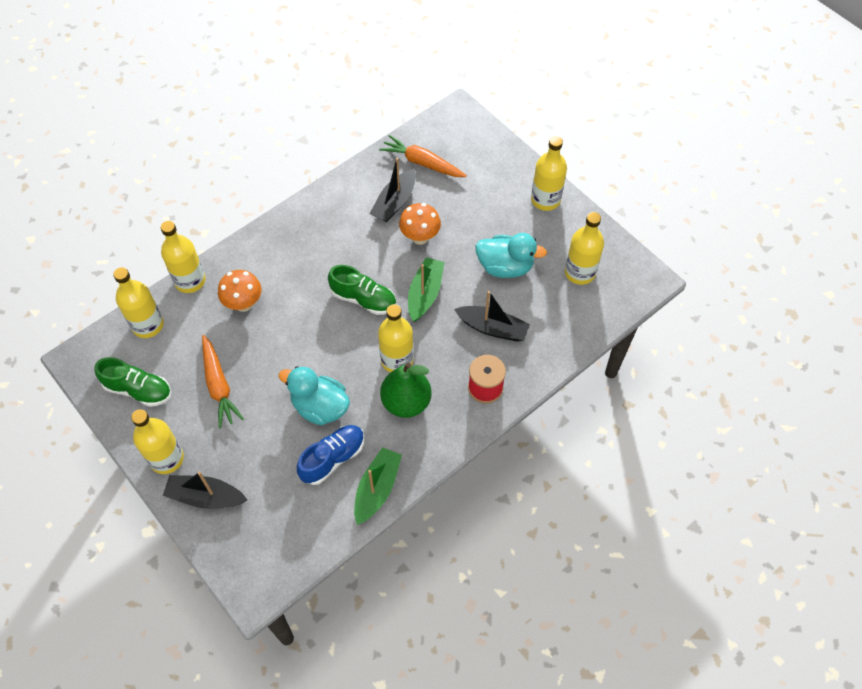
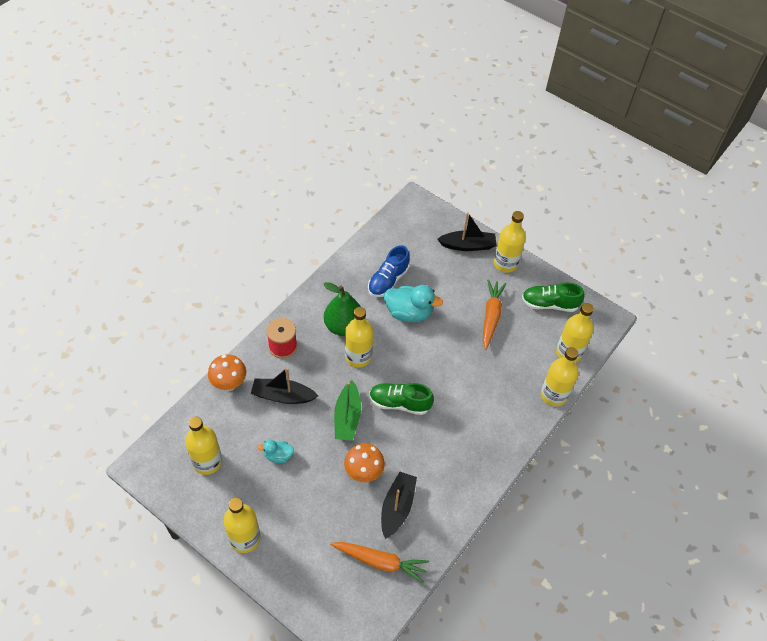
camera: 165 degrees right, 5 degrees down
(219, 385) = (491, 316): orange carrot -> orange carrot turned 45 degrees clockwise
(244, 304) = (499, 382): orange mushroom -> orange mushroom (229, 384)
(377, 489) = (351, 267): green boat -> none
(505, 267) = (278, 456): turquoise duck -> turquoise duck, size x0.54

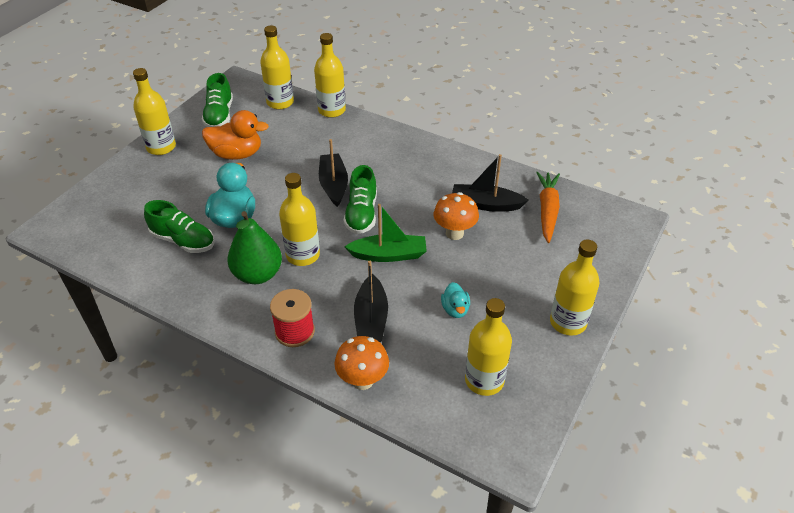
camera: 95 degrees left, 10 degrees down
(388, 280) = (183, 241): blue shoe -> green shoe
(467, 245) = (130, 177): black boat -> black boat (333, 185)
(491, 316) = (237, 154): orange carrot -> orange duck

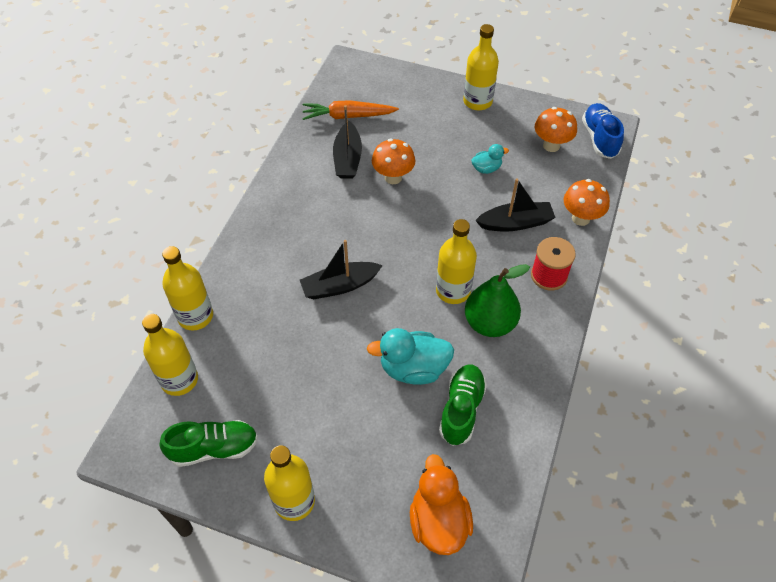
camera: 100 degrees left, 10 degrees up
(237, 154) = (298, 400): orange duck -> orange duck (438, 521)
(361, 214) = (382, 253): green shoe -> none
(389, 255) = (434, 222): green boat -> none
(484, 380) = (551, 145): yellow bottle -> orange mushroom
(491, 438) = (599, 138): none -> blue shoe

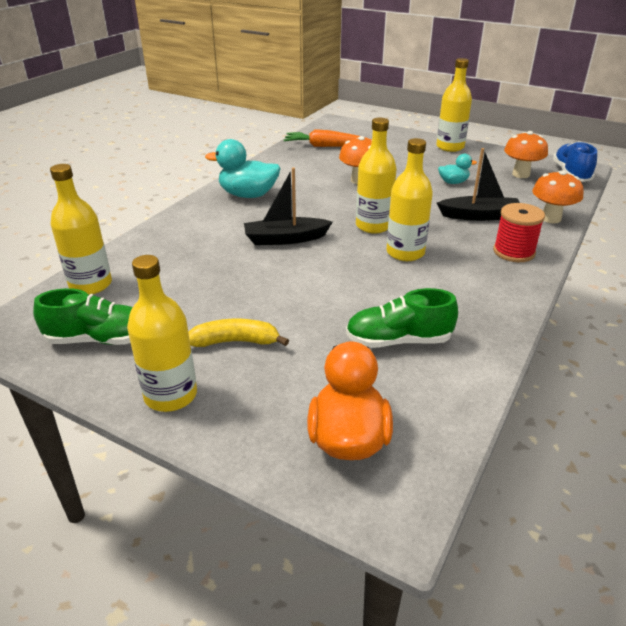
camera: 10 degrees right, 20 degrees down
(195, 316) = (130, 245): yellow bottle -> yellow bottle (373, 226)
(329, 432) = (235, 341): none -> yellow banana
(347, 158) = (318, 167): black boat -> none
(413, 368) = (348, 303): turquoise duck -> turquoise duck (248, 195)
(461, 409) = (398, 340): green shoe -> green shoe turned 120 degrees counterclockwise
(490, 323) = (443, 278): green pear -> none

